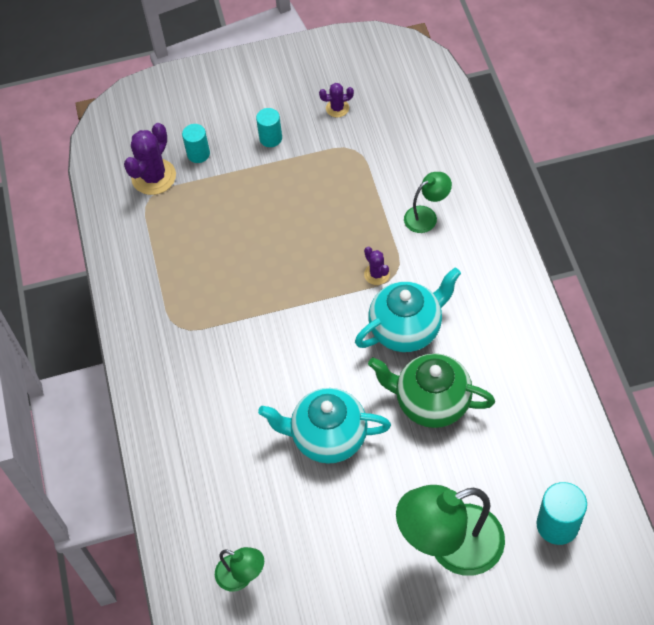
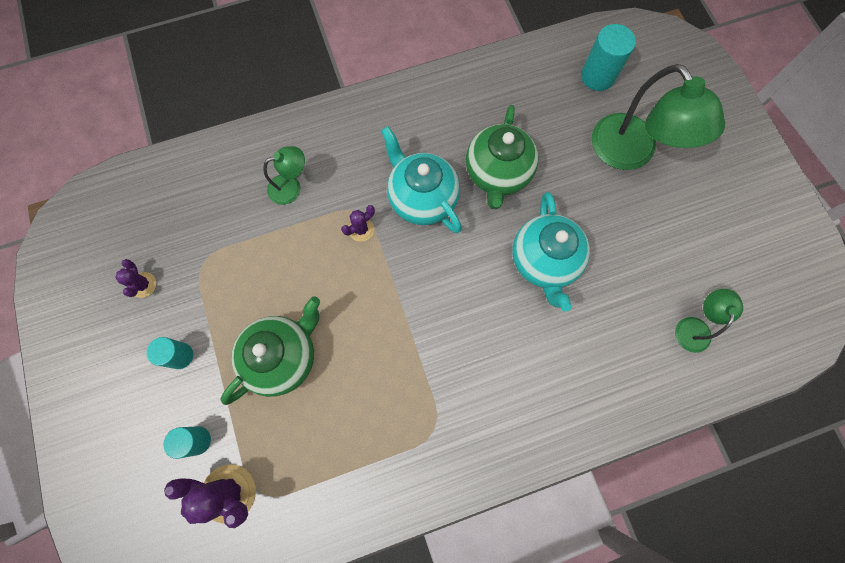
camera: 100 degrees left, 15 degrees up
(260, 212) = (283, 356): none -> green teapot
(426, 216) = (291, 187): green lamp -> green lamp turned 105 degrees clockwise

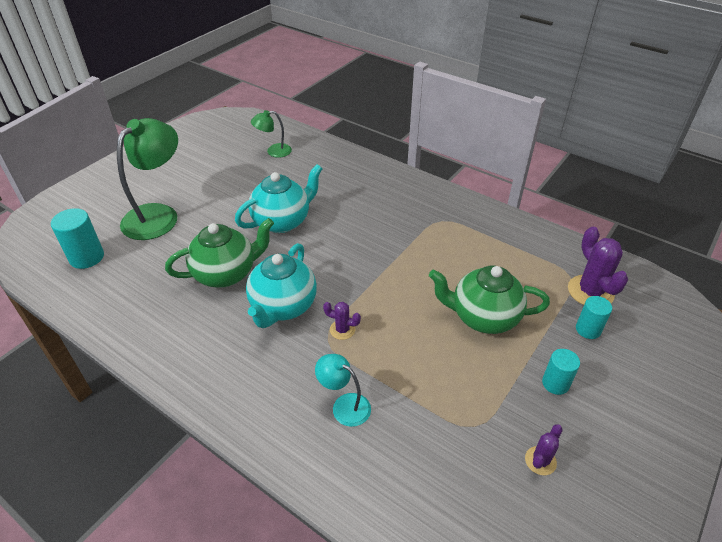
camera: 125 degrees left, 30 degrees down
(291, 187) = (344, 405): green lamp -> turquoise lamp

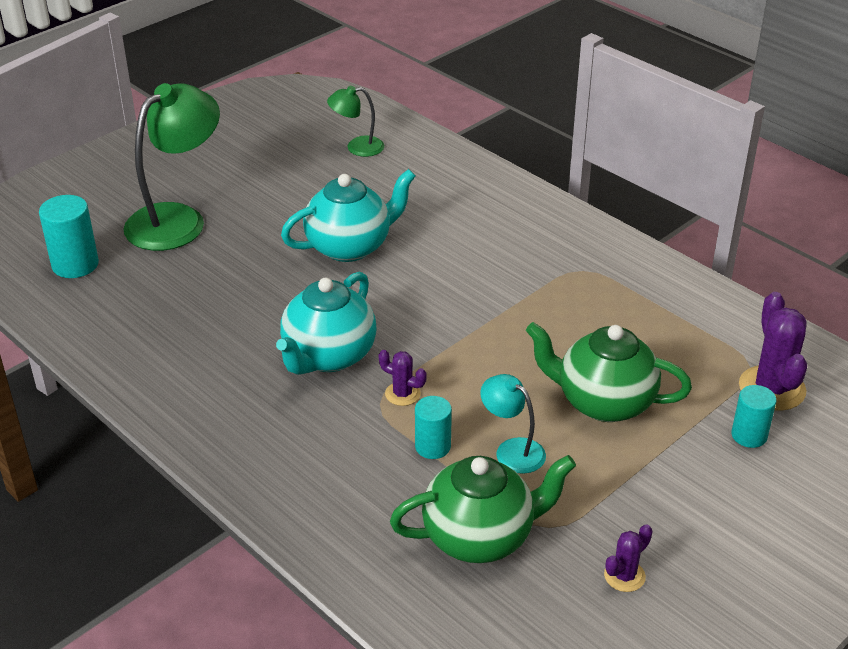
camera: 10 degrees right, 5 degrees down
(226, 273) = (259, 306): green teapot -> green teapot (480, 537)
(344, 405) = (384, 481): turquoise lamp -> turquoise lamp (512, 450)
(555, 383) = (677, 493): turquoise cylinder -> turquoise cylinder (432, 446)

